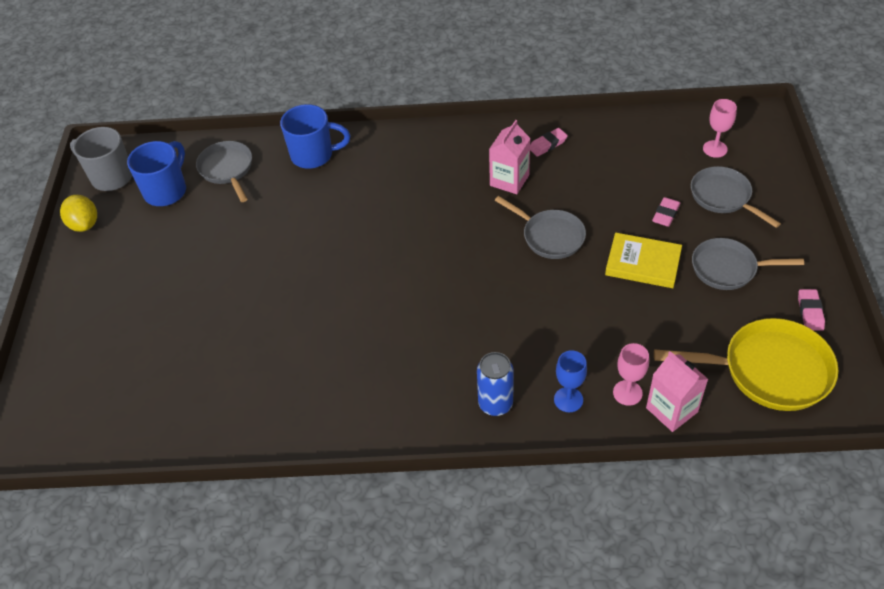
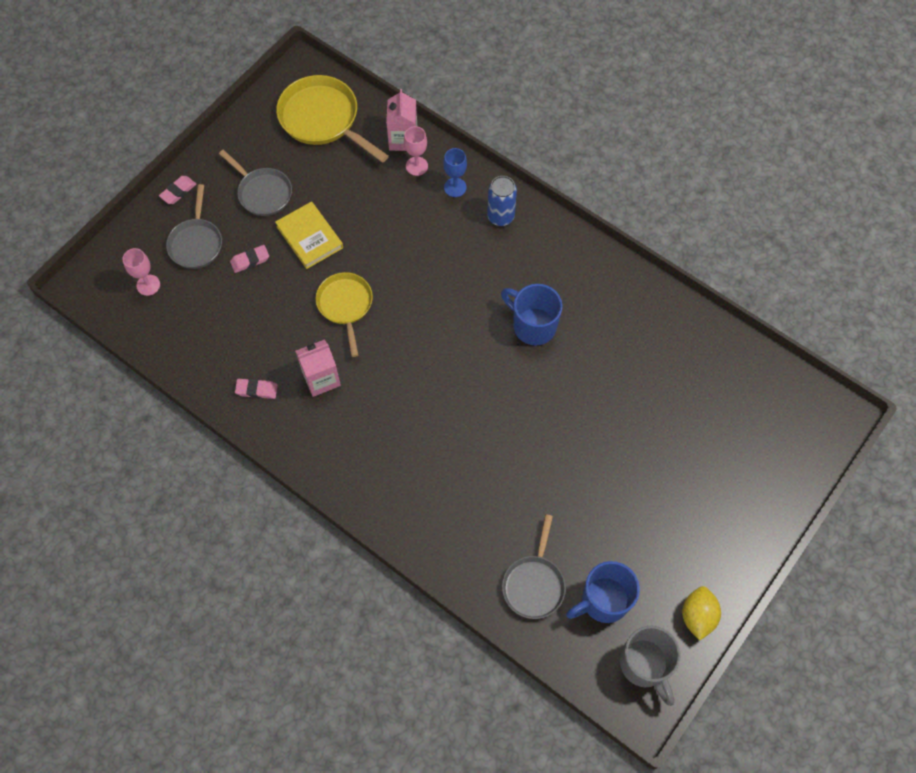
camera: 145 degrees left, 15 degrees up
(313, 155) = (448, 538): blue mug -> blue mug (533, 326)
(550, 236) = (345, 305): grey pan -> yellow pan
(810, 312) = (254, 131): pink eraser -> pink eraser (178, 191)

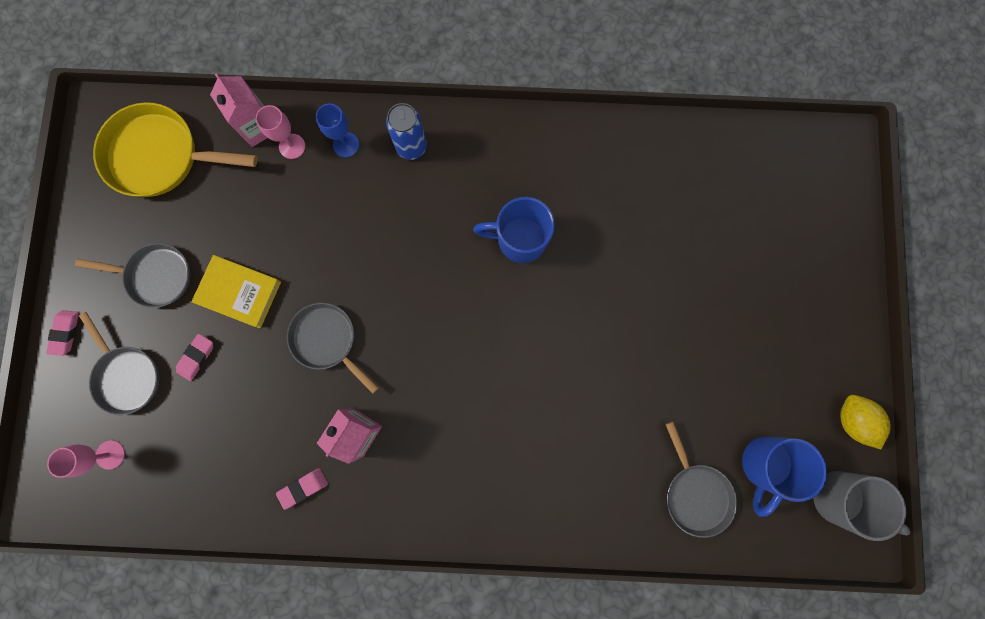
camera: 35 degrees left, 15 degrees up
(345, 305) = (327, 340): yellow pan -> grey pan

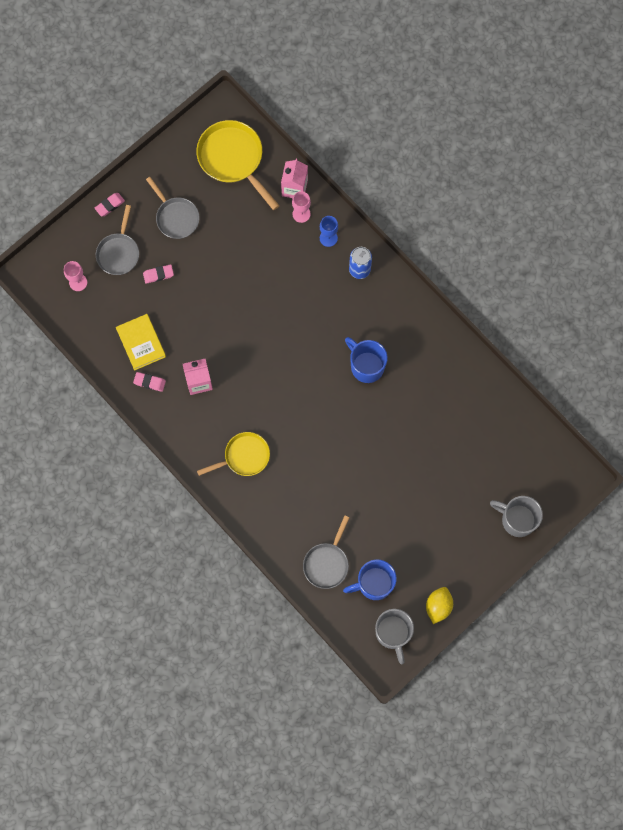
camera: 45 degrees right, 5 degrees down
(239, 292) = (207, 262): yellow book -> yellow book (141, 343)
(327, 340) = (226, 325): grey pan -> none
(490, 466) = (244, 456): none -> yellow pan
(831, 249) = (517, 519): none -> grey mug

